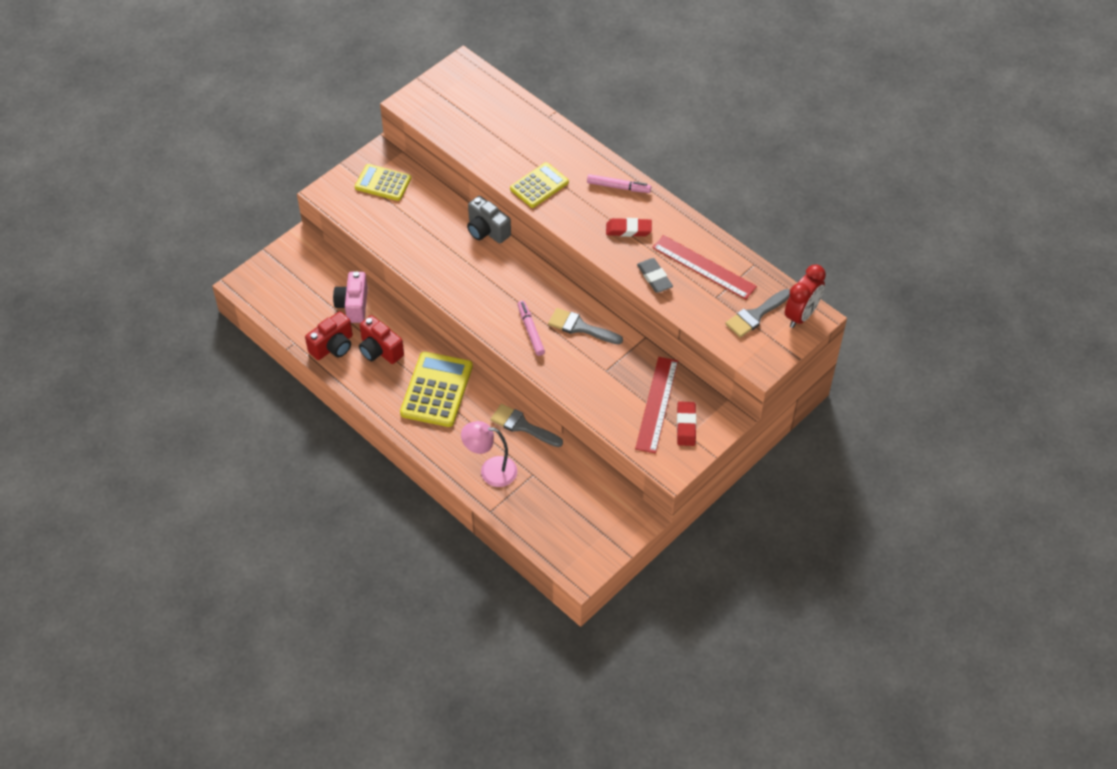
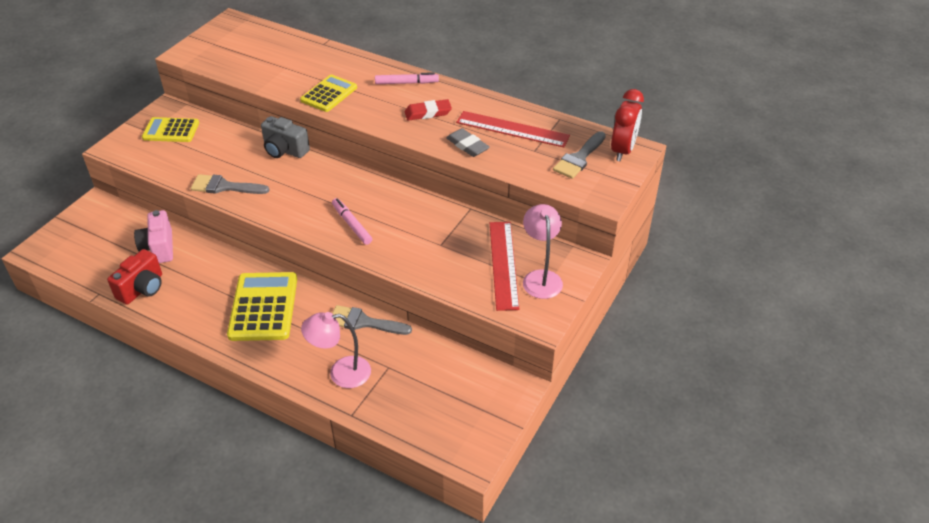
camera: 15 degrees left, 10 degrees down
(379, 350) = (194, 282): red camera -> none
(580, 327) = (402, 212): grey brush -> grey brush (224, 187)
(686, 425) = (541, 277): red eraser -> pink lamp

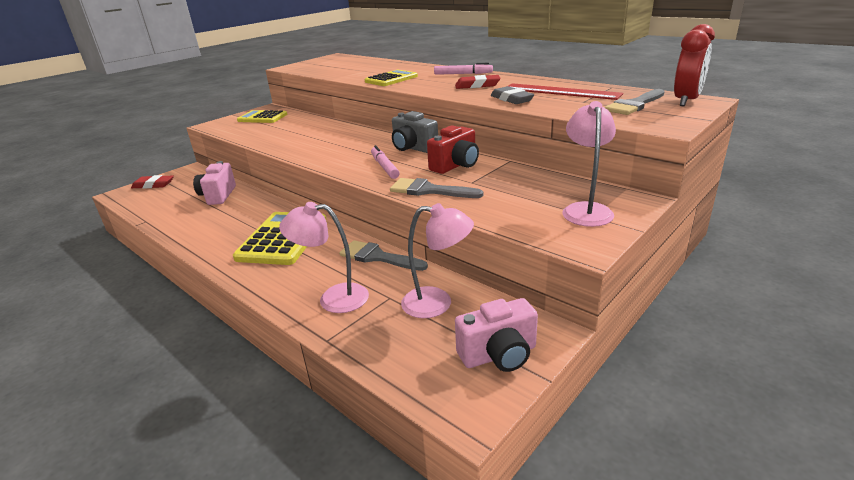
camera: 15 degrees right, 15 degrees down
(67, 234) = (153, 185): none -> red eraser
(142, 288) = (184, 220): red camera -> red camera (456, 165)
(224, 187) = (283, 144): grey brush -> grey brush (429, 190)
(284, 150) = (347, 127): grey camera -> grey camera (413, 148)
(429, 369) = (437, 303): none -> pink lamp
(485, 411) = (499, 355): none -> pink camera
(503, 264) = (540, 198): red ruler -> none

